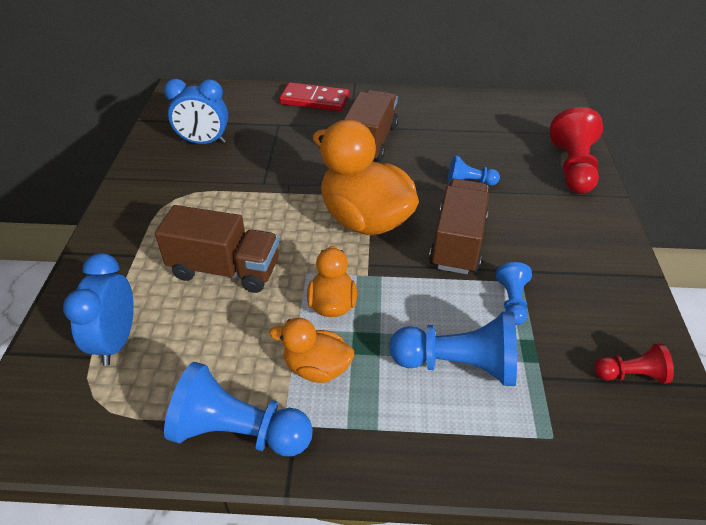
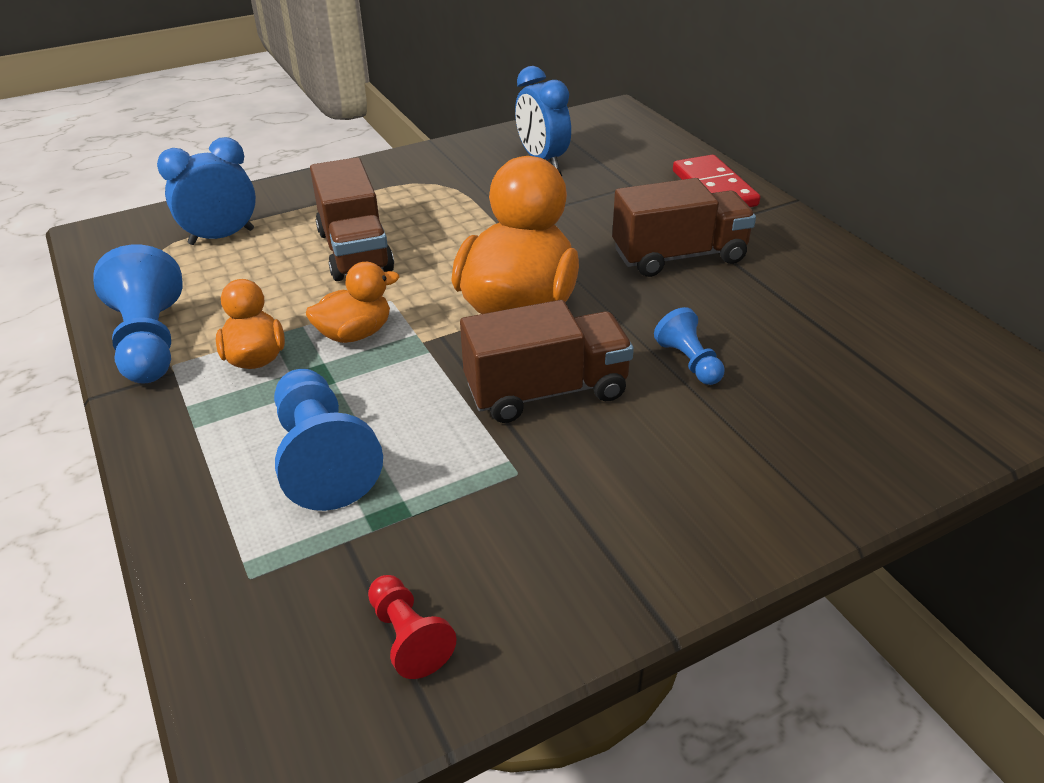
camera: 60 degrees right, 5 degrees down
(512, 301) = (469, 474): blue pawn -> none
(572, 168) = (858, 456): red pawn -> none

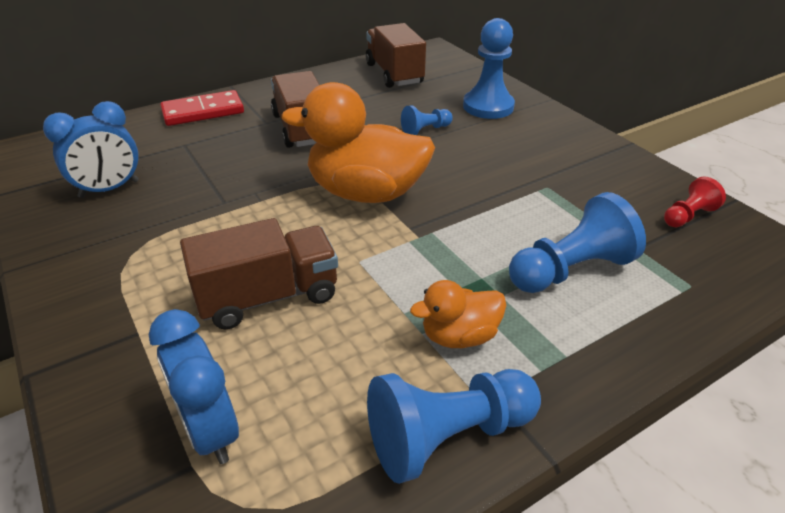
camera: 95 degrees left, 0 degrees up
(355, 334) = (413, 275): orange duck -> none
(546, 391) = (467, 178): brown truck -> brown truck (394, 74)
(791, 441) = (488, 106): none -> blue pawn

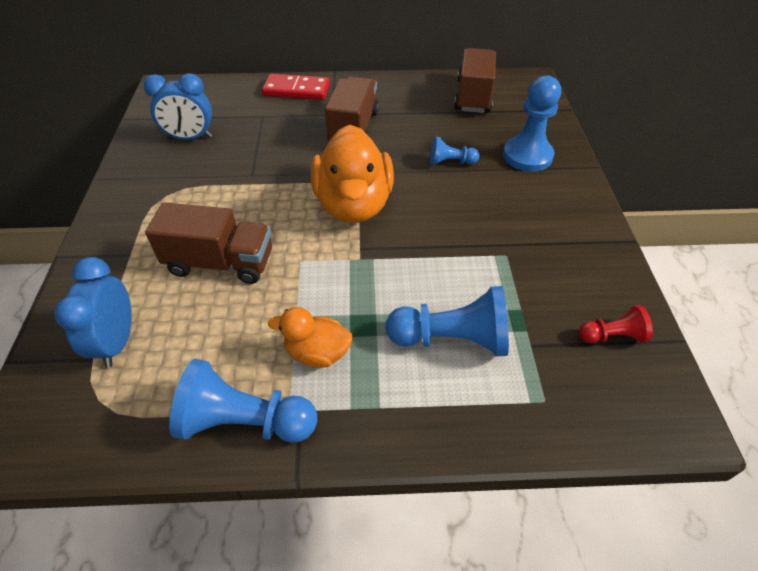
camera: 30 degrees right, 10 degrees up
(366, 193) = (354, 204): orange duck -> orange duck turned 135 degrees counterclockwise

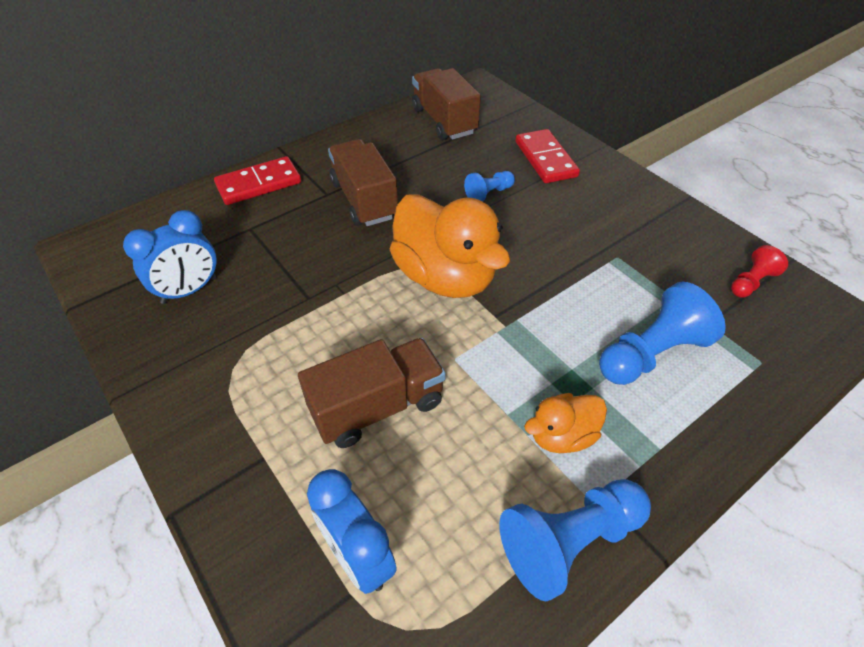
camera: 35 degrees left, 0 degrees up
(527, 156) = (545, 159): blue pawn -> red domino

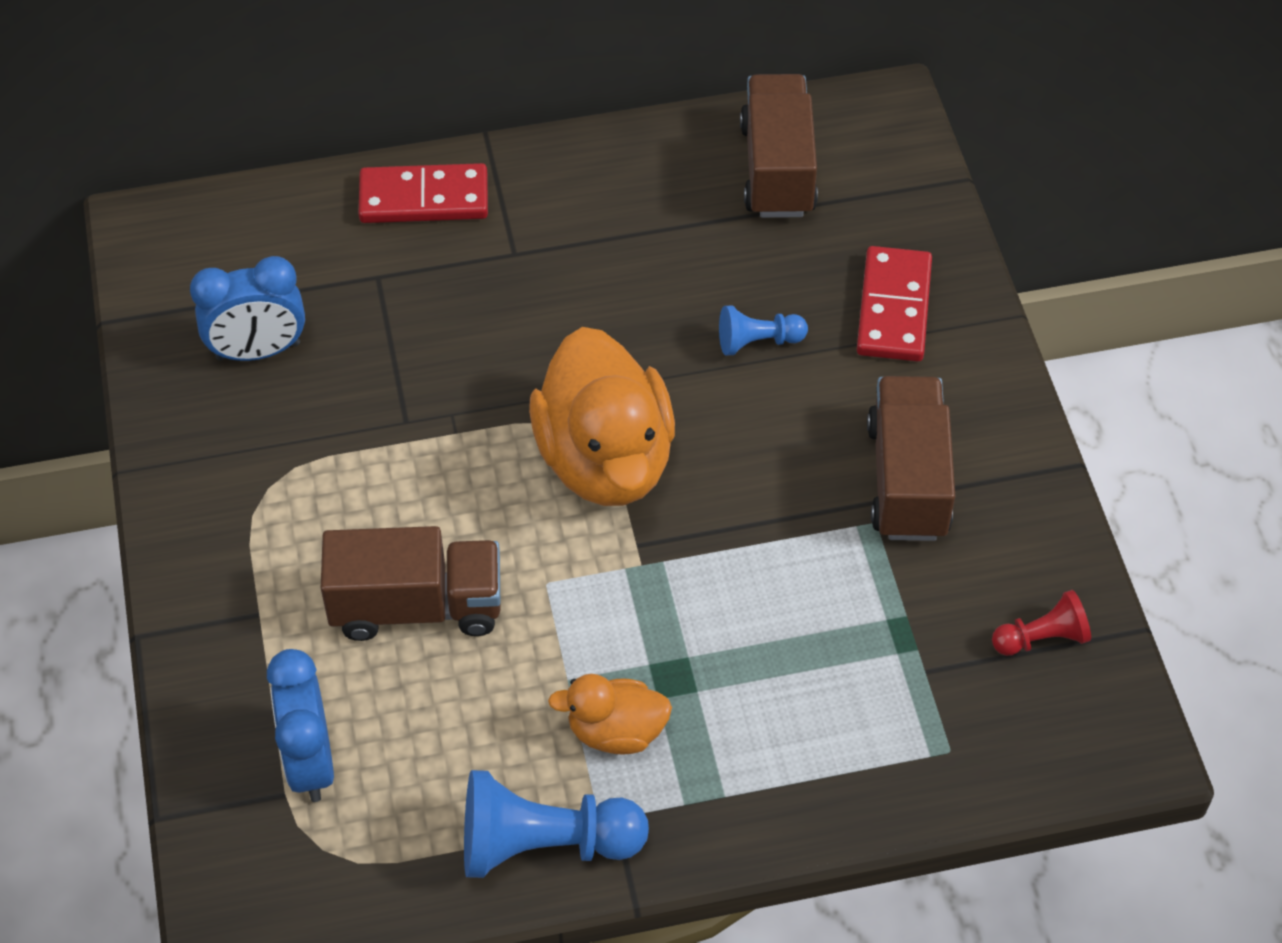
camera: 25 degrees right, 5 degrees up
(364, 200) = (563, 285): brown truck -> brown truck (907, 480)
(651, 353) = (809, 679): blue pawn -> none

